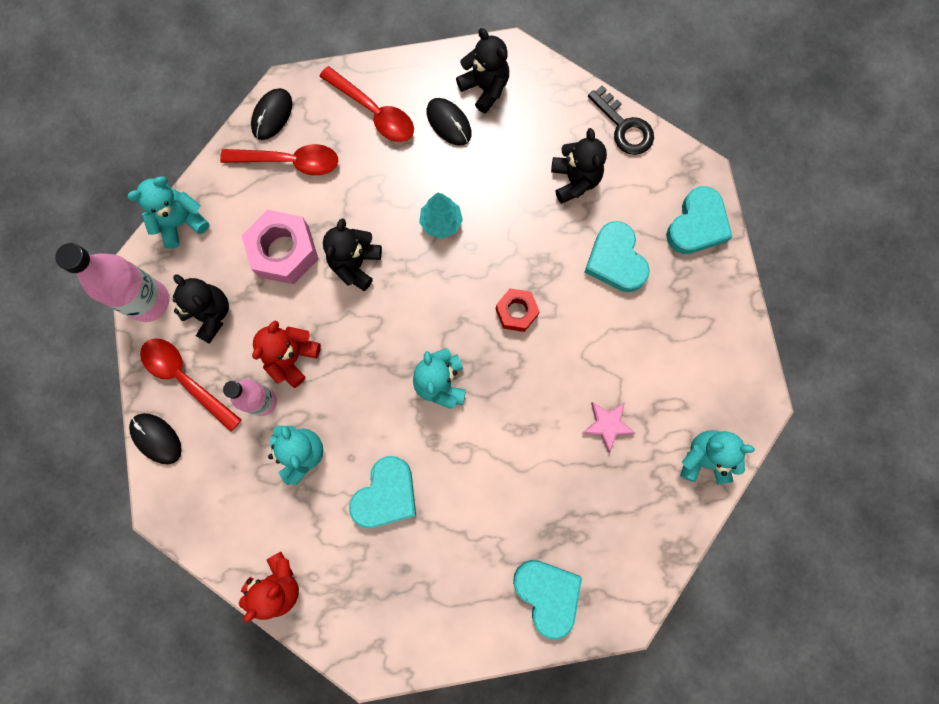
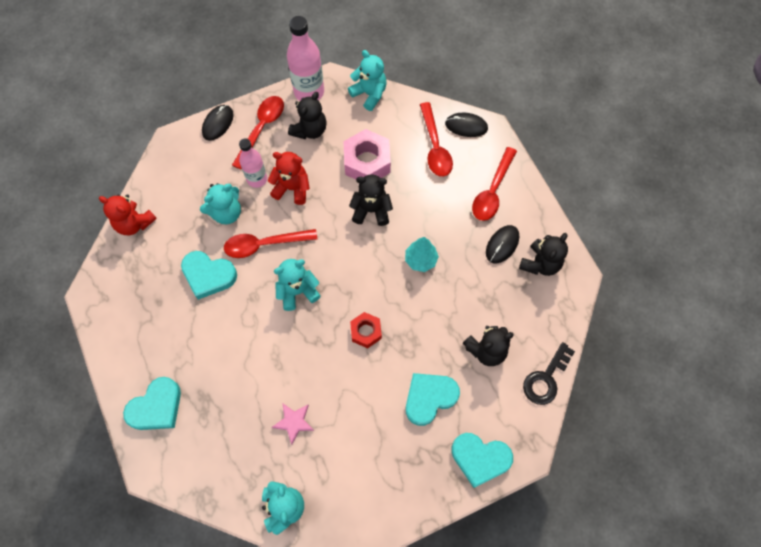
camera: 75 degrees right, 10 degrees down
(363, 412) = (264, 244): none -> red spoon

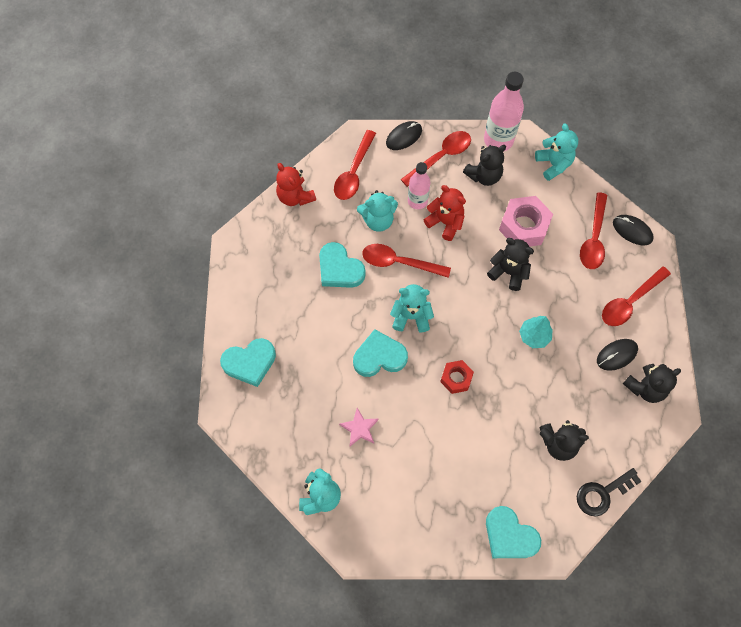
camera: 25 degrees right, 0 degrees up
(183, 176) = (354, 172): none -> red spoon
(429, 398) = (487, 462): turquoise heart -> turquoise heart (379, 356)

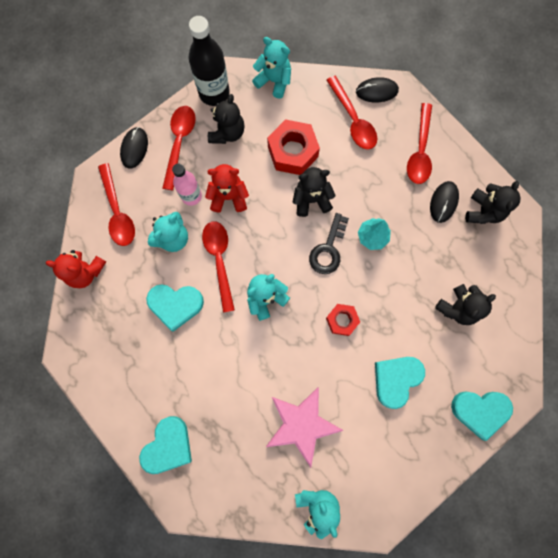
camera: 40 degrees left, 10 degrees up
(359, 428) = (301, 424): pink star -> pink star, size x1.92
(379, 356) = (268, 352): turquoise heart -> turquoise heart (396, 379)
(399, 262) = (219, 260): red spoon -> red spoon turned 105 degrees clockwise
(498, 140) = (214, 93): pink bottle -> black bottle
(524, 226) = (293, 152): pink nut -> red nut
(602, 494) = (518, 321): black key -> black key (328, 249)

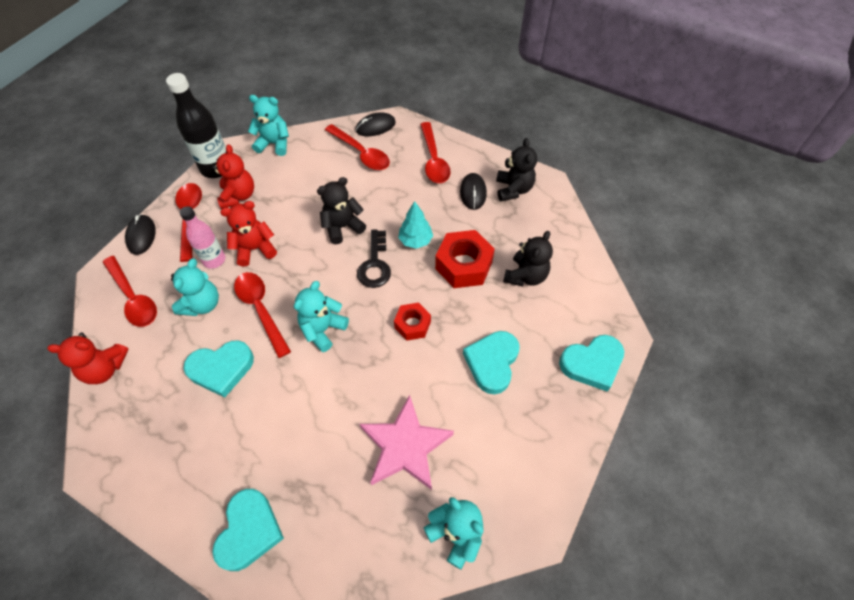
camera: 20 degrees left, 20 degrees down
(227, 132) = (238, 196): black teddy bear -> red teddy bear
(293, 152) = (310, 193): red nut -> red nut (464, 265)

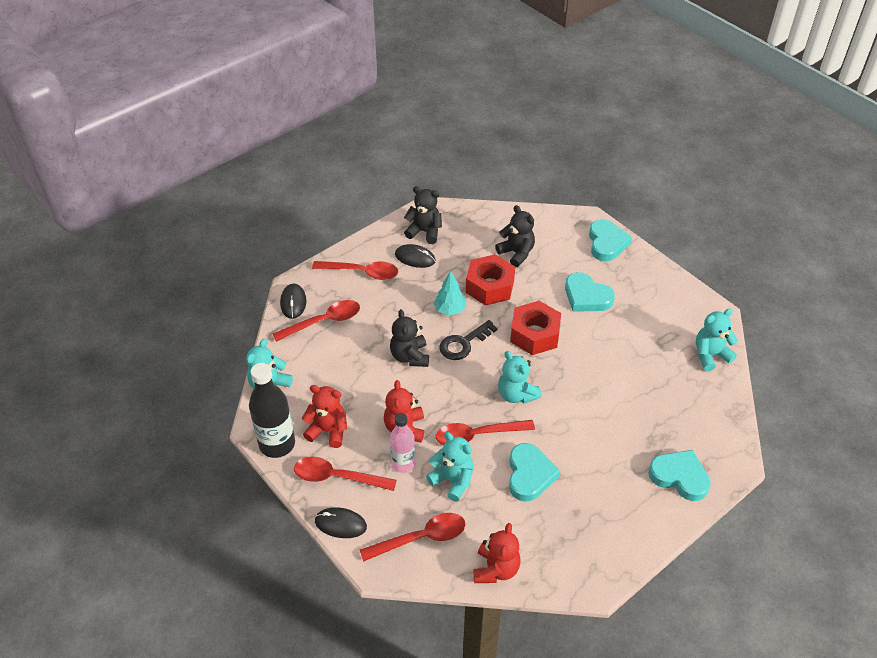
camera: 70 degrees left, 10 degrees down
(375, 265) = (463, 343): black key -> black key turned 120 degrees clockwise
(405, 446) = (639, 366): pink star -> none
(412, 325) = (534, 334): red nut -> red nut, size x1.67

